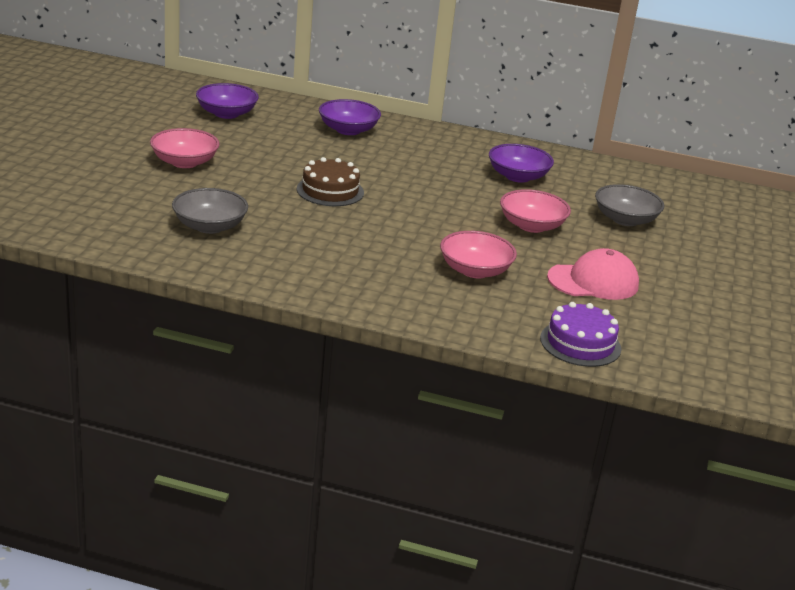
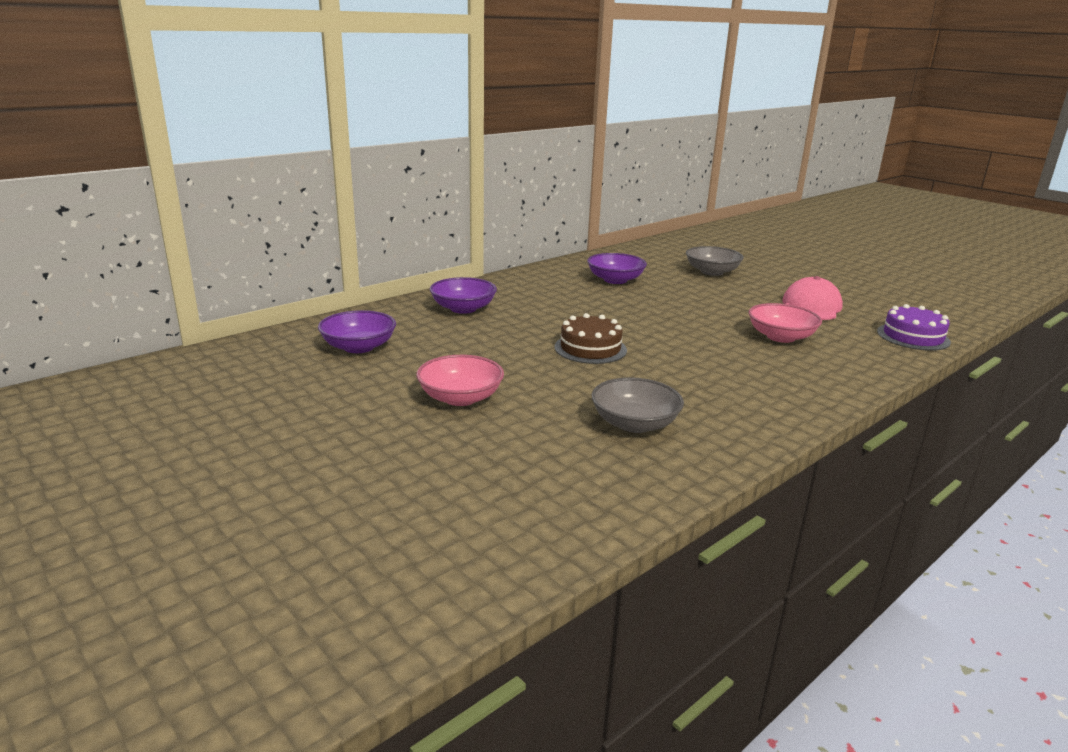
camera: 55 degrees left, 5 degrees down
(531, 226) = (707, 299): pink bowl -> none

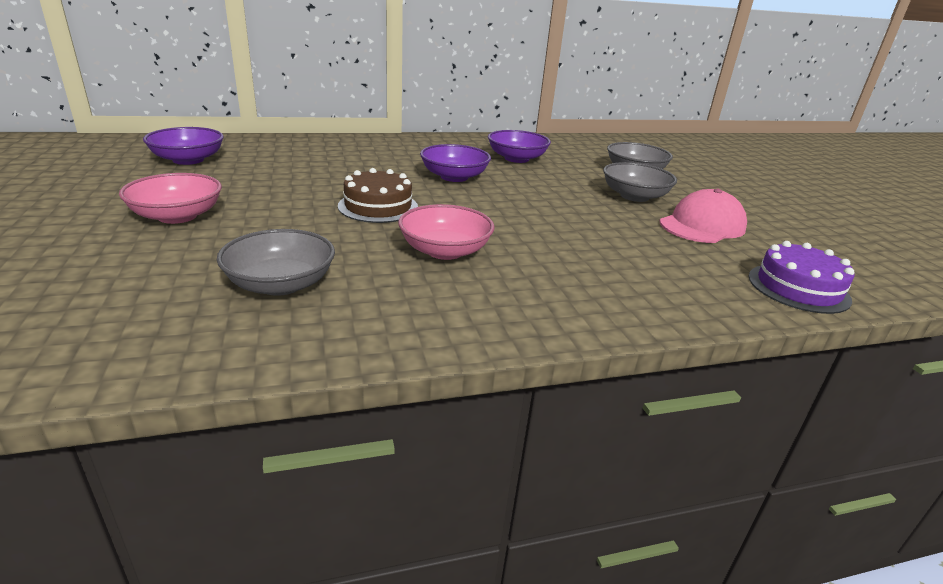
camera: 25 degrees right, 5 degrees up
(463, 308) = (331, 152): purple bowl -> purple bowl (454, 177)
(741, 294) = (634, 196): none -> grey bowl
(781, 337) = (610, 245): pink bowl -> pink bowl (445, 251)

